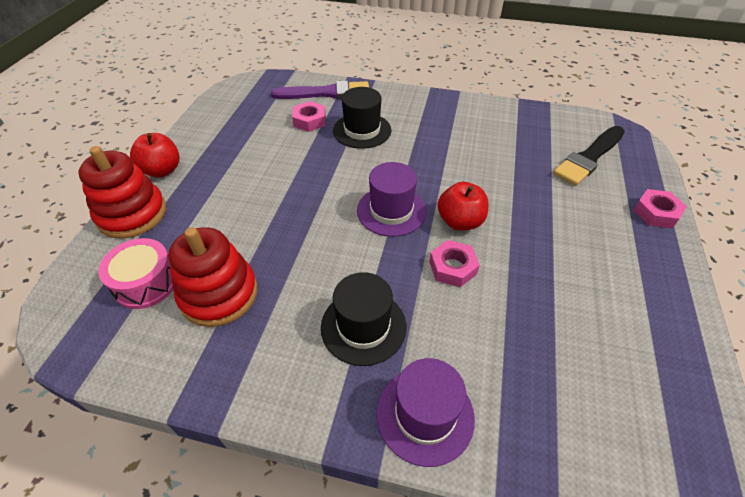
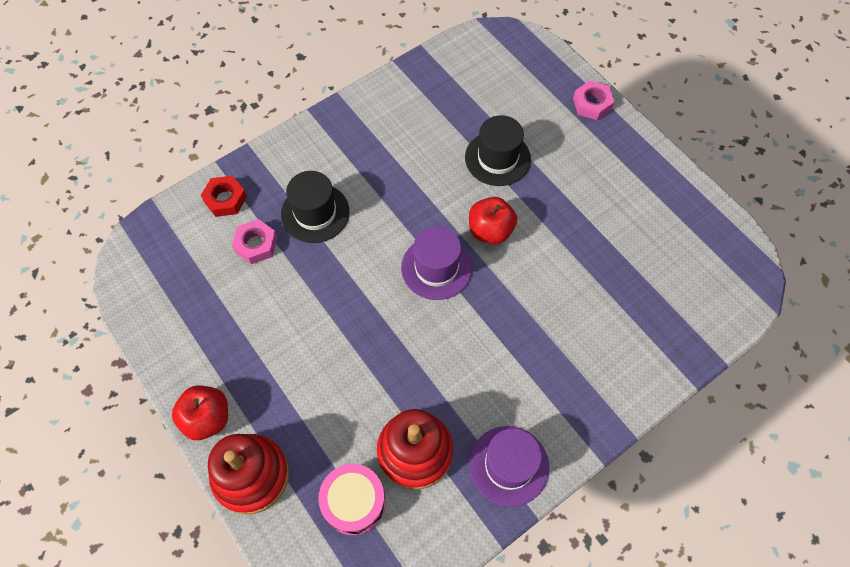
camera: 50 degrees left, 15 degrees up
(326, 93) = (225, 199): purple brush -> red nut
(363, 326) = (528, 370): black hat -> black hat (497, 158)
(425, 415) = (621, 382): purple hat -> purple hat (509, 465)
(453, 267) = (527, 272): pink nut -> none
(589, 158) = (507, 86): black brush -> none

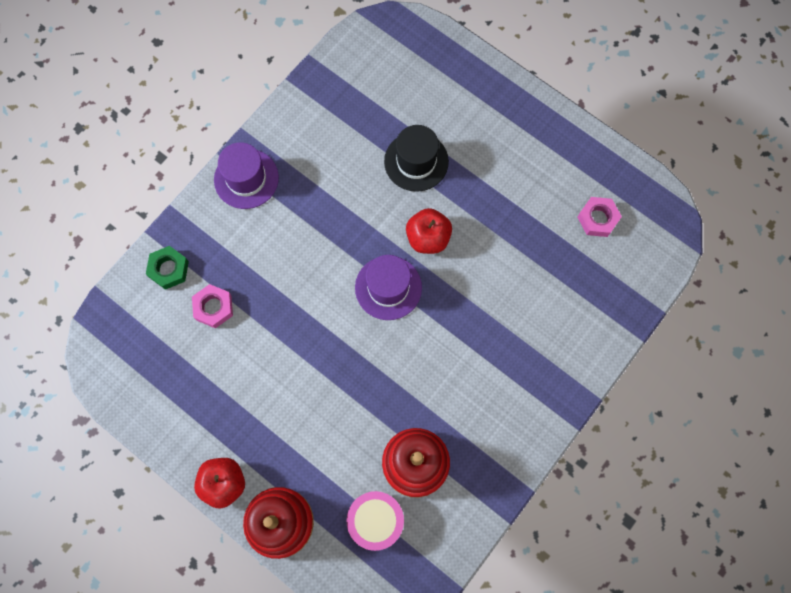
camera: 15 degrees left, 10 degrees up
(225, 199) = (169, 269): red nut -> green nut
(315, 213) = (259, 261): black hat -> none
(509, 465) = (499, 453): purple hat -> purple hat (246, 178)
(592, 104) = (491, 81): pink nut -> pink nut (597, 219)

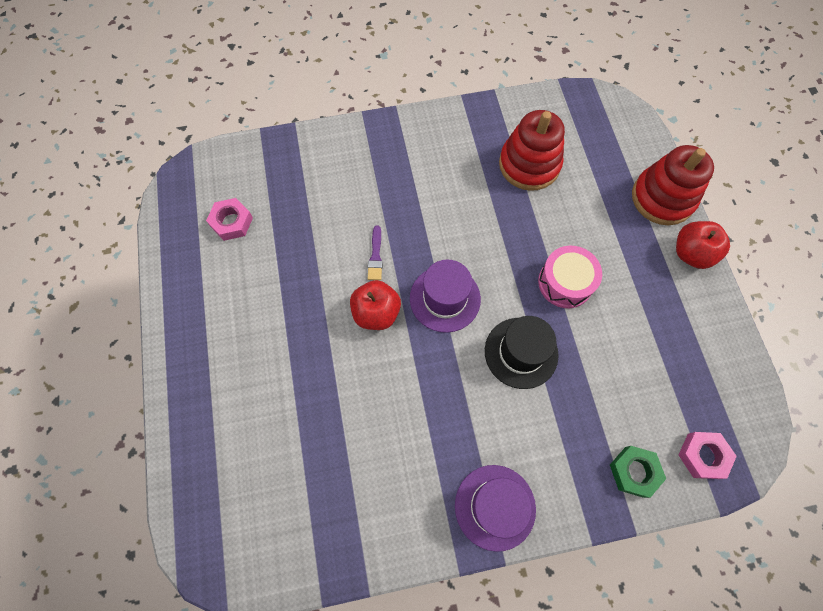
camera: 140 degrees left, 5 degrees down
(213, 307) = (612, 400): pink nut -> pink nut (703, 456)
(375, 521) = (587, 151): pink drum -> pink drum (565, 282)
(416, 161) = (324, 389): black hat -> black hat (521, 352)
(467, 279) = (375, 256): none -> purple brush

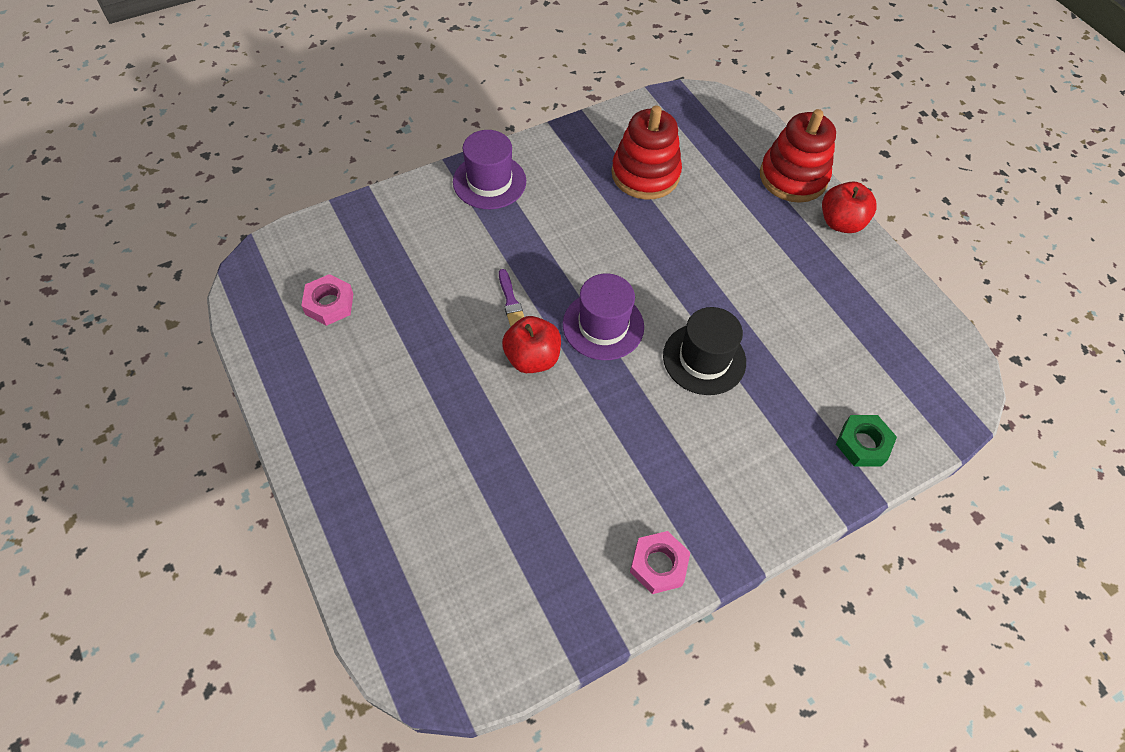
camera: 20 degrees left, 10 degrees down
(495, 507) = (733, 519): purple hat -> purple hat (489, 181)
(565, 282) = (725, 279): pink drum -> none
(703, 456) = (924, 410): pink nut -> pink nut (658, 565)

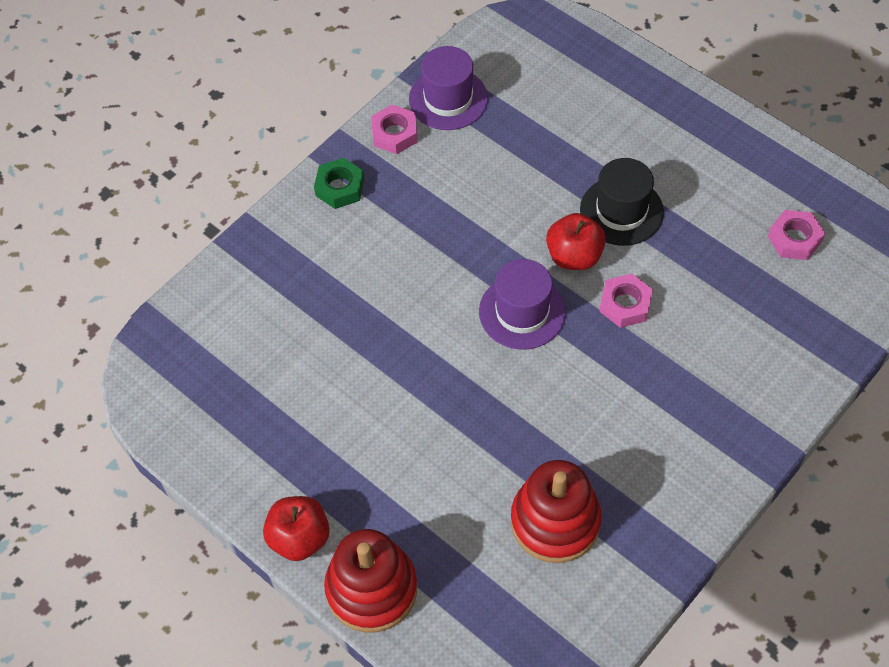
camera: 165 degrees right, 0 degrees up
(489, 181) = (730, 439): purple hat -> purple hat (448, 99)
(511, 301) = (625, 304): purple brush -> pink nut
(704, 359) = (410, 313): black hat -> black hat (621, 211)
(863, 444) = (241, 284): green nut -> green nut (340, 187)

